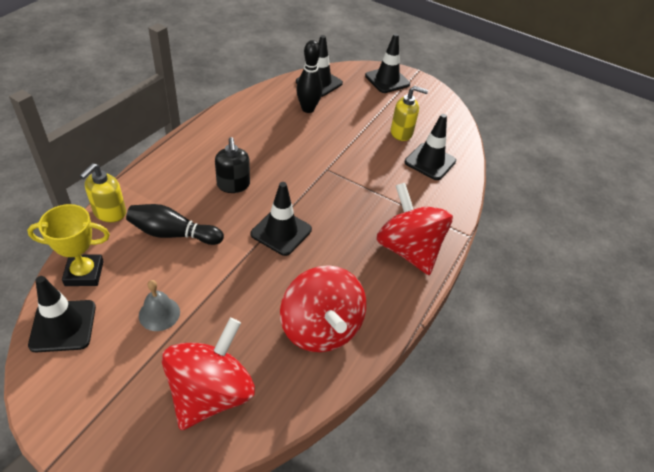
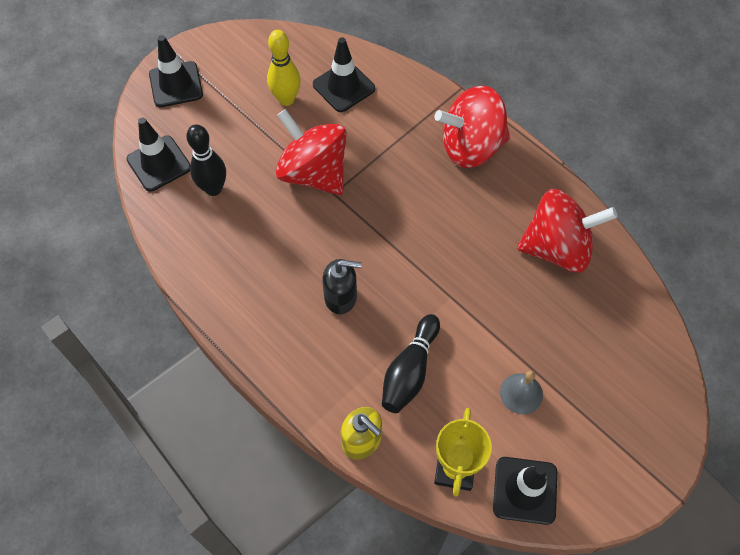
camera: 70 degrees left, 15 degrees up
(211, 393) = (617, 354): red spinning top -> red spinning top (313, 173)
(281, 232) = (426, 259): black traffic cone -> none
(401, 133) = (286, 99): yellow soap dispenser -> yellow bowling pin

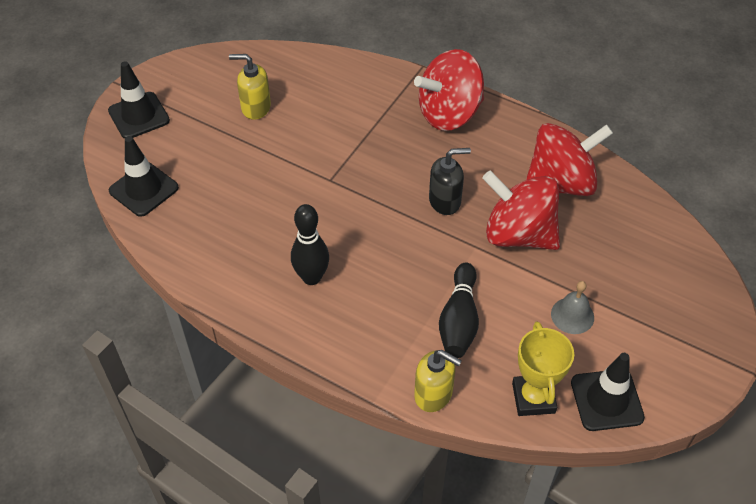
camera: 15 degrees left, 10 degrees down
(213, 188) = (207, 200): black bowling pin -> black bowling pin (311, 277)
(286, 99) = (255, 107): yellow bowling pin -> yellow soap dispenser
(313, 173) = (304, 166): red spinning top -> red spinning top (518, 234)
(341, 297) = (369, 270): black soap dispenser -> black soap dispenser (445, 201)
(343, 87) = (309, 86): black traffic cone -> none

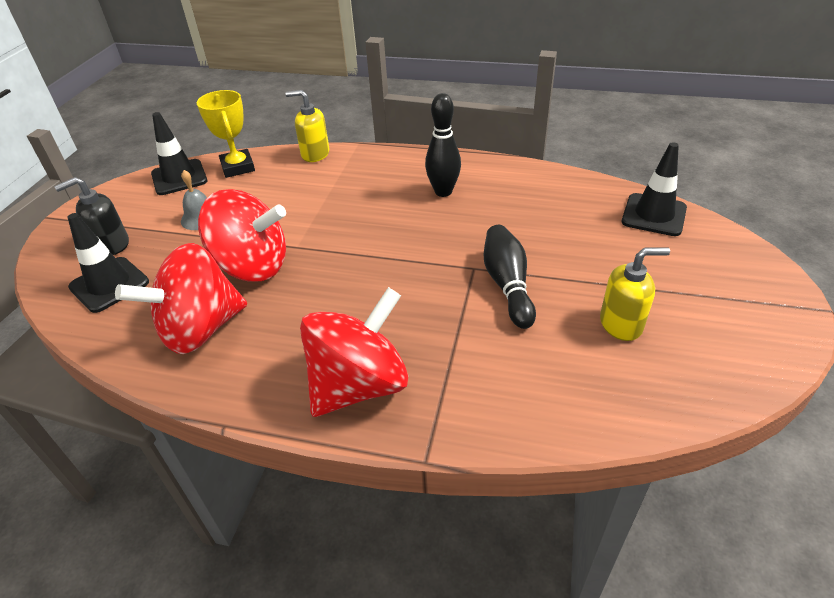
camera: 165 degrees right, 10 degrees down
(139, 116) = (745, 278): black traffic cone -> black traffic cone (109, 285)
(445, 201) = (338, 277): black soap dispenser -> black soap dispenser (112, 245)
(459, 320) = (303, 194): black bowling pin -> black bowling pin (507, 285)

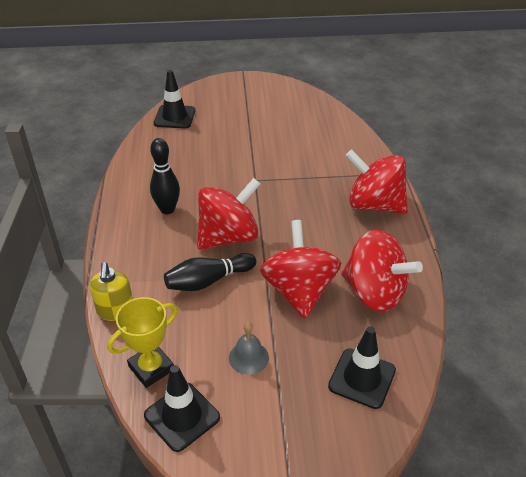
camera: 110 degrees left, 0 degrees up
(112, 245) = (313, 411): black soap dispenser -> none
(372, 229) = (228, 237): none -> red spinning top
(507, 285) = (266, 164): black bowling pin -> black bowling pin (208, 281)
(621, 324) = (281, 124): yellow soap dispenser -> none

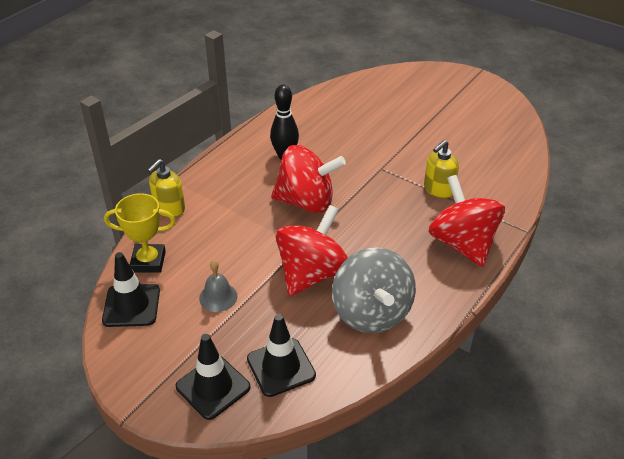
camera: 40 degrees right, 0 degrees up
(174, 117) = (374, 84): black traffic cone -> black traffic cone (213, 387)
(208, 281) = (253, 226): black bowling pin -> none
(314, 174) = (438, 190): none -> yellow soap dispenser
(374, 292) = (371, 313): red spinning top -> grey spinning top

